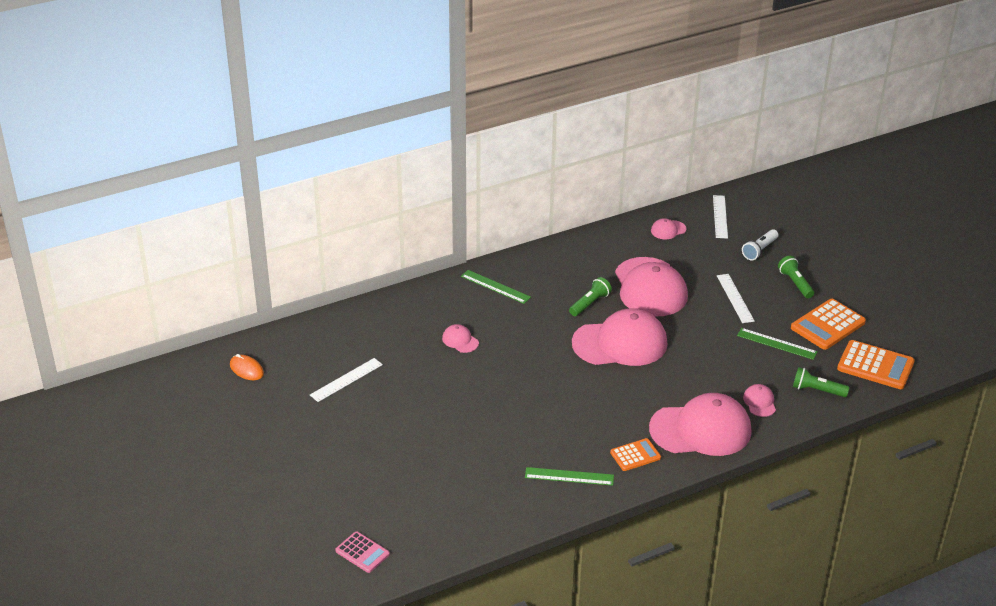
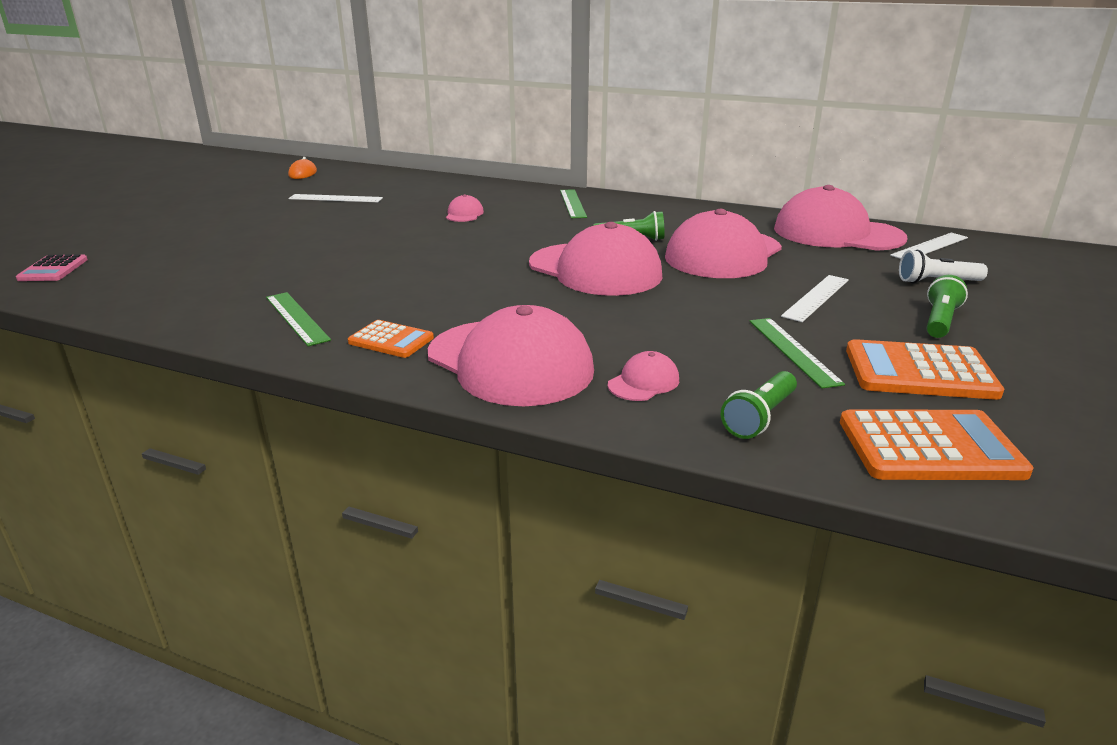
camera: 50 degrees right, 10 degrees down
(668, 230) = (837, 233): pink cap -> pink cap, size x2.39
(817, 390) = (759, 417): green flashlight -> green flashlight turned 120 degrees counterclockwise
(875, 366) = (929, 447): orange calculator -> orange calculator turned 75 degrees counterclockwise

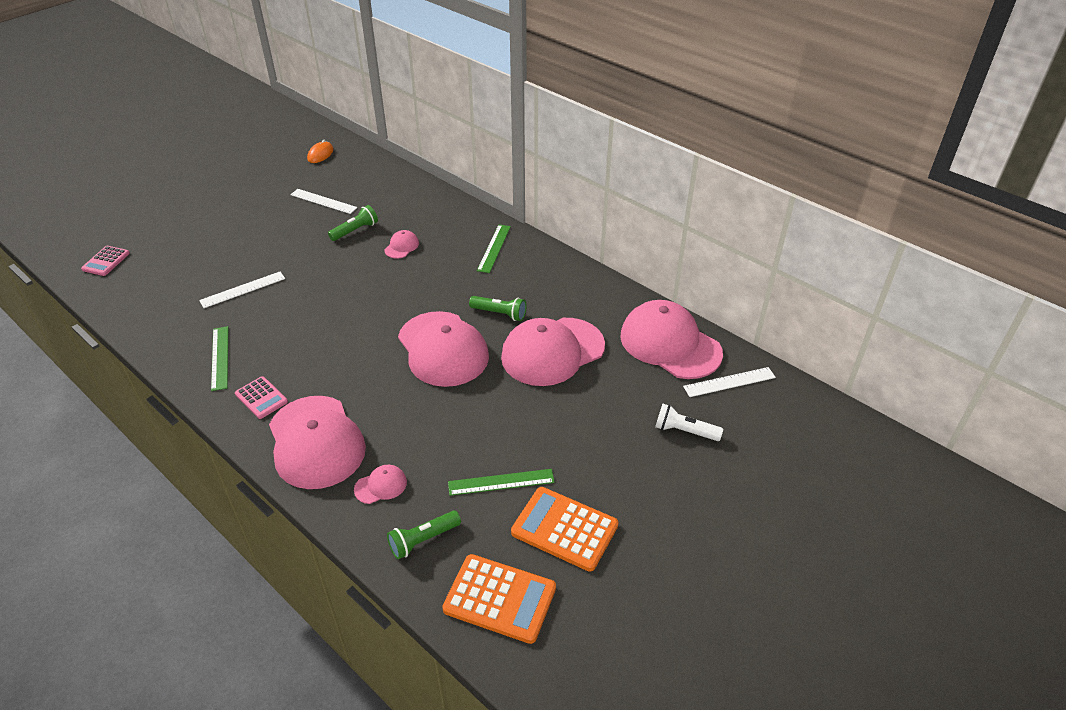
camera: 20 degrees right, 15 degrees up
(391, 340) = (261, 398): orange calculator -> pink calculator
(793, 351) = (501, 482): green ruler -> green ruler turned 75 degrees clockwise
(816, 297) = (572, 426): white ruler -> white ruler (243, 289)
(940, 321) = (636, 479): green flashlight -> green flashlight (355, 231)

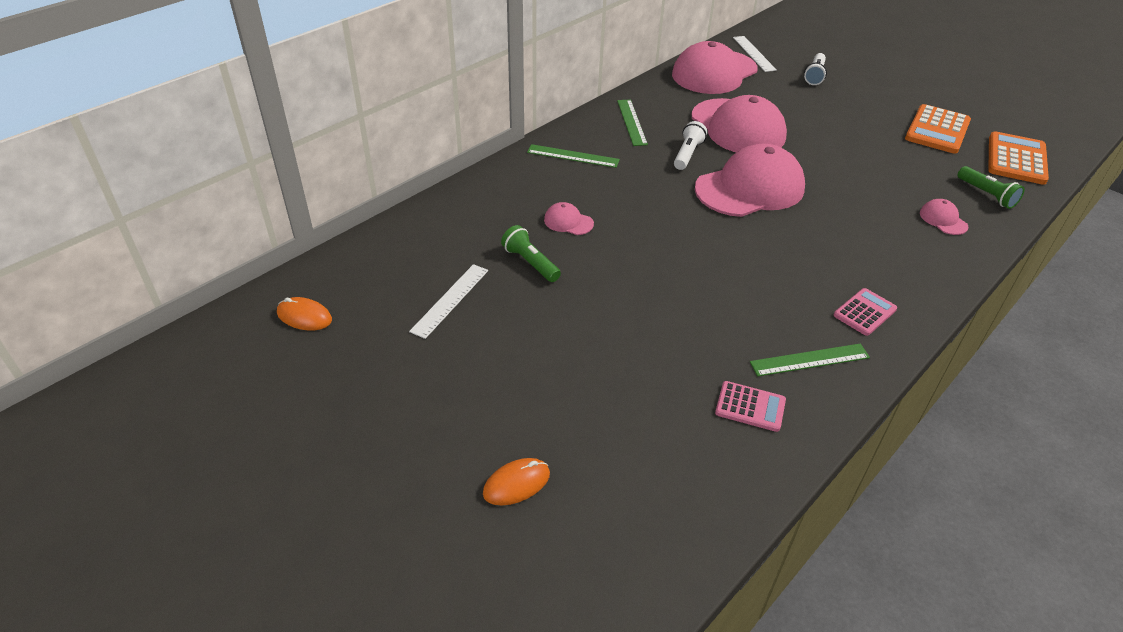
camera: 90 degrees left, 0 degrees up
(106, 261) = (606, 561): pink calculator -> pink calculator (750, 407)
(168, 231) = (516, 483): none -> orange mouse
(243, 289) = (669, 359): white ruler -> none
(316, 442) = (910, 264): pink cap -> none
(499, 314) = (687, 154): green flashlight -> white flashlight
(501, 482) = (906, 157): green ruler -> green ruler (632, 122)

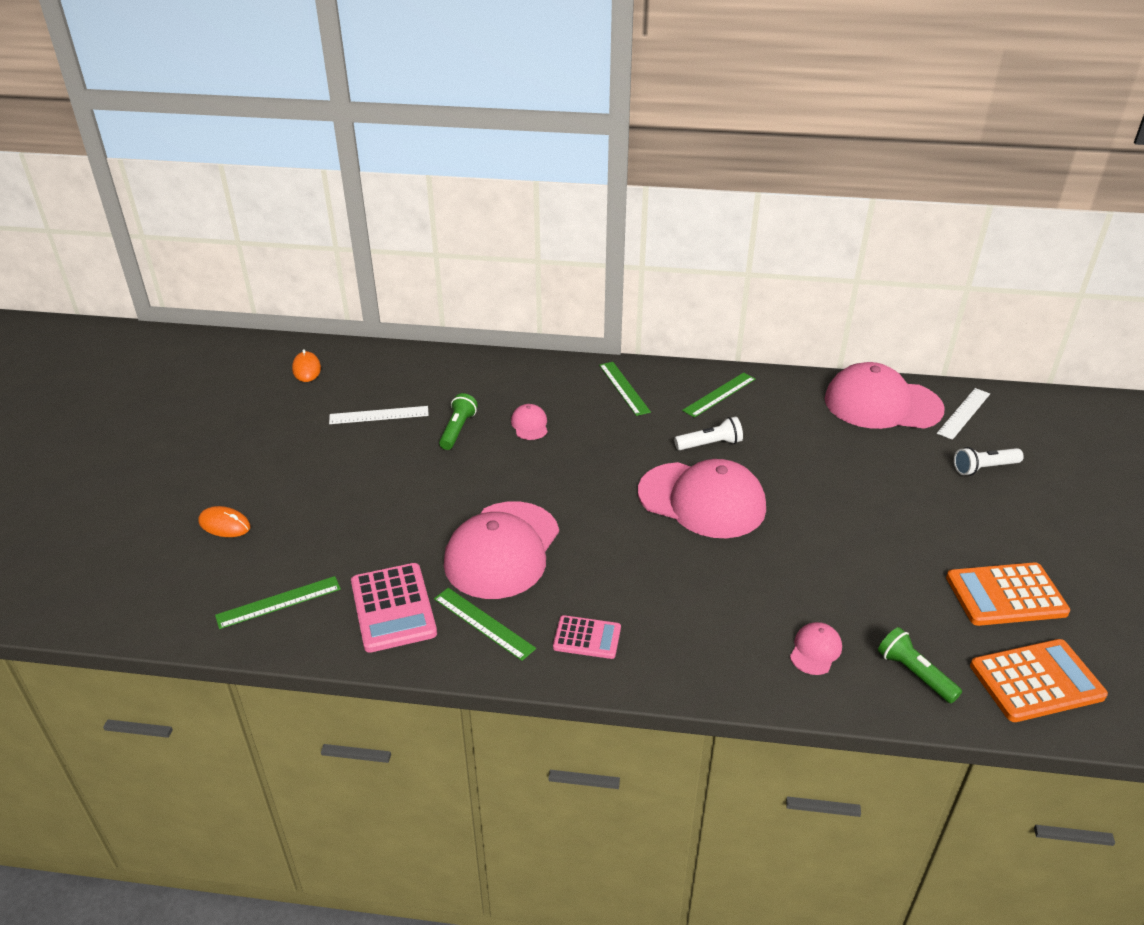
camera: 55 degrees right, 5 degrees down
(681, 485) = (278, 602): none -> green ruler
(738, 127) = (800, 455): pink cap -> pink cap (502, 550)
(750, 407) = (393, 608): pink calculator -> pink calculator, size x1.67
(986, 195) = (914, 673): green flashlight -> green flashlight turned 120 degrees clockwise

